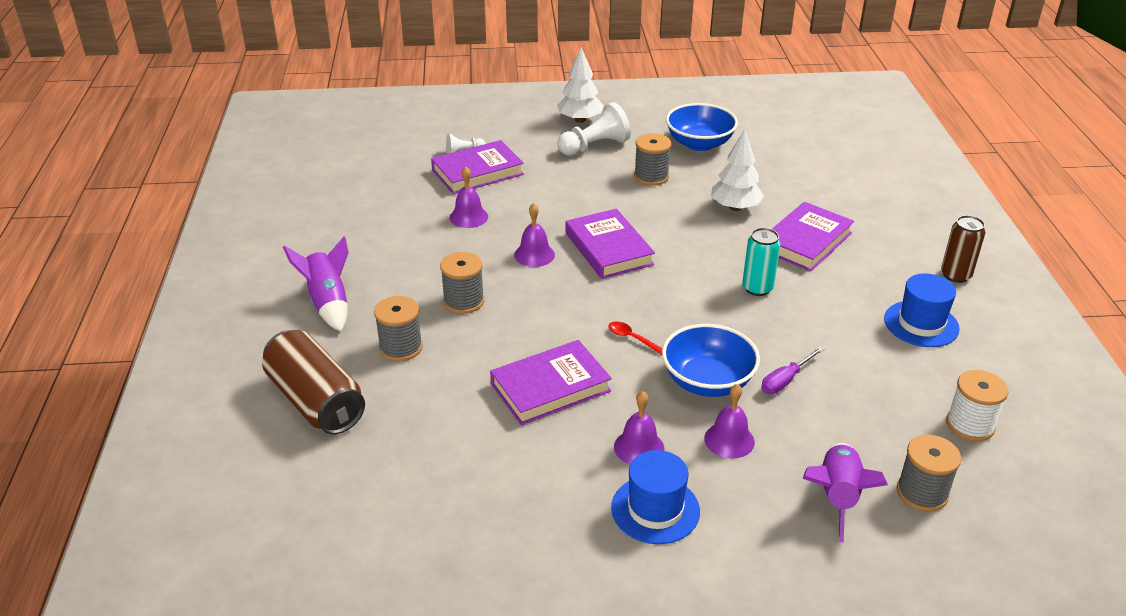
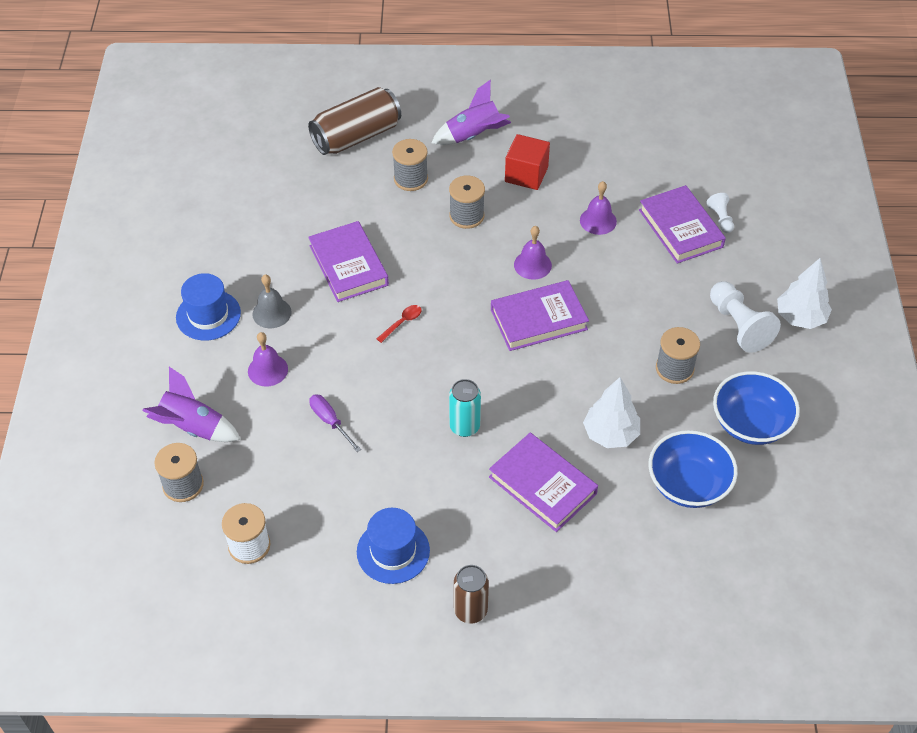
camera: 95 degrees right, 15 degrees up
(398, 263) = (526, 174): none -> red cube
(639, 447) = (271, 313): purple bell -> grey bell
(707, 381) = (338, 367): blue bowl -> blue bowl (688, 484)

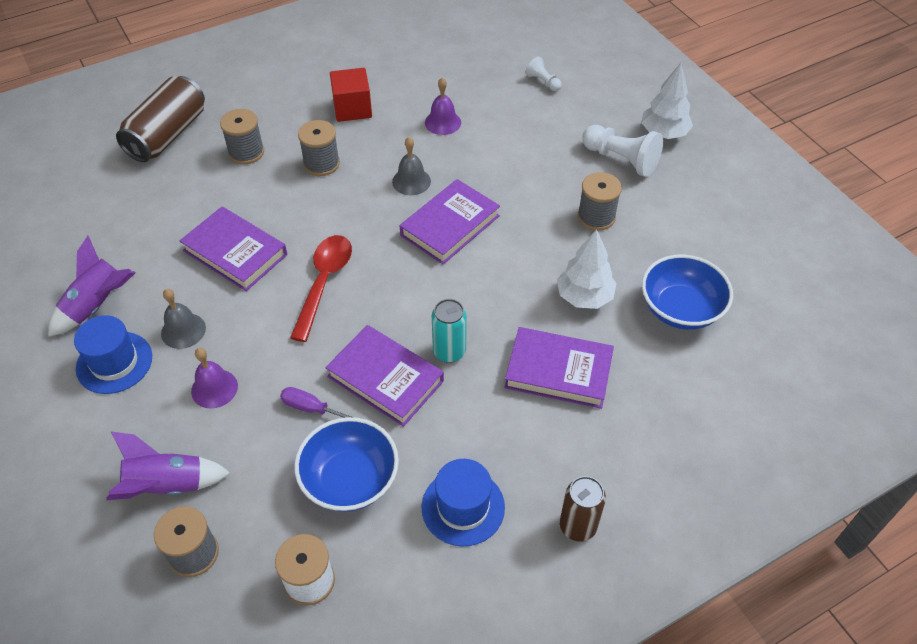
camera: 30 degrees left, 0 degrees up
(402, 323) = (324, 283): red spoon -> red spoon, size x2.10
(473, 135) = (281, 94): purple rocket -> purple rocket (97, 305)
(532, 265) = (411, 181): purple bell -> grey bell
(680, 228) = (516, 102): purple book -> purple book (385, 379)
(750, 423) = (690, 234): blue bowl -> blue bowl (350, 480)

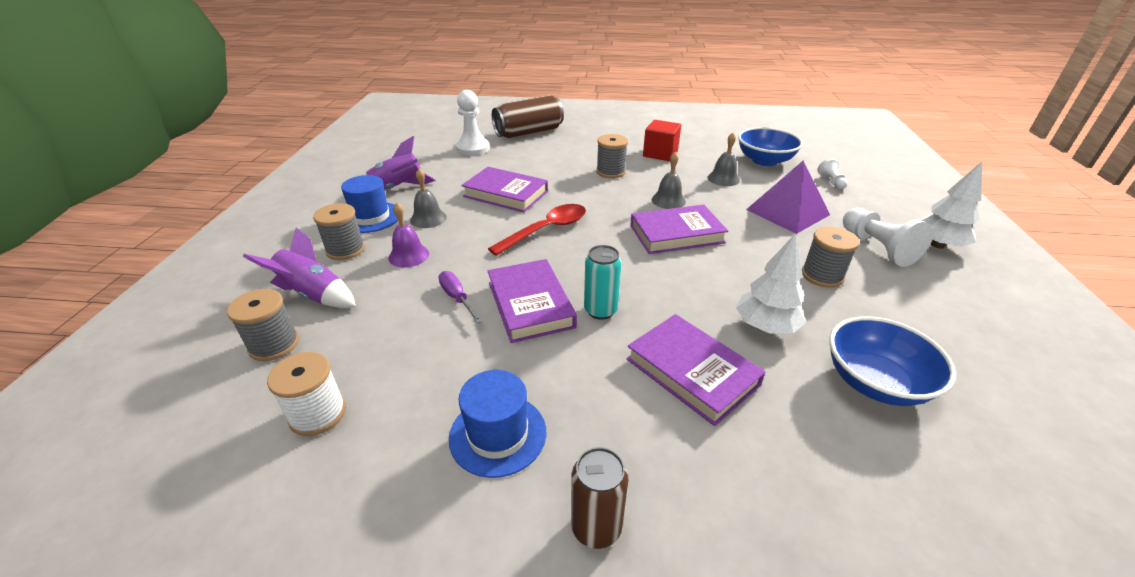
camera: 35 degrees right, 15 degrees down
(124, 196) = (473, 148): none -> white pawn
(235, 252) = (505, 194): purple book -> purple book turned 45 degrees counterclockwise
(246, 152) = (567, 152): grey spool -> grey spool (345, 250)
(350, 480) = (430, 358): blue bowl -> blue bowl (764, 161)
(443, 122) = (723, 178): purple bell -> grey bell
(528, 146) = (787, 212): none -> purple pyramid

